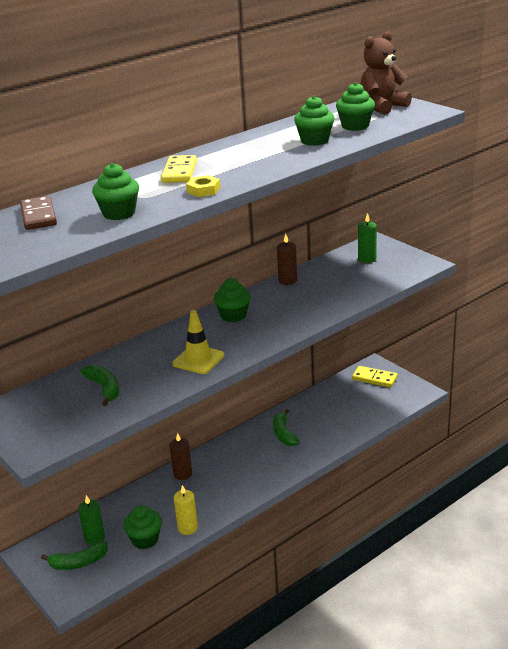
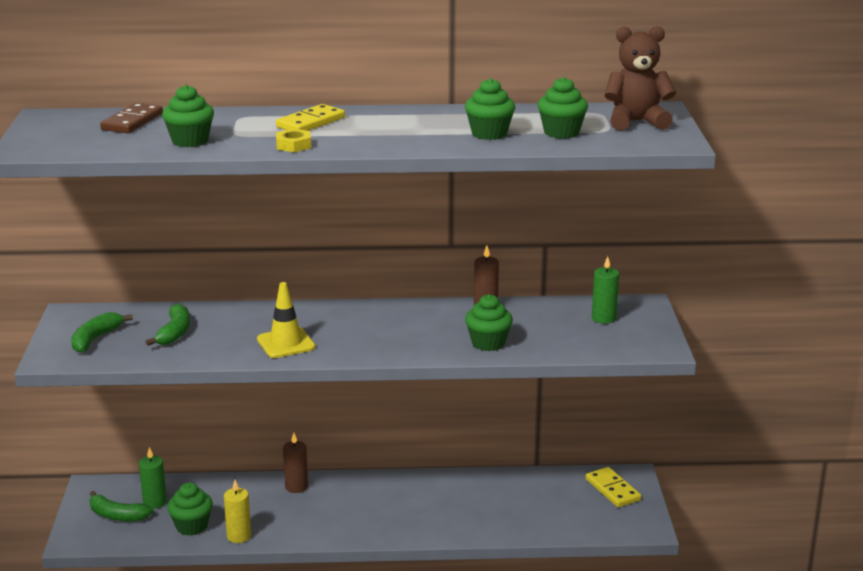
camera: 35 degrees right, 5 degrees down
(233, 315) = (380, 318): green cupcake -> green cupcake (488, 343)
(283, 434) = (439, 498): green banana -> green banana (95, 339)

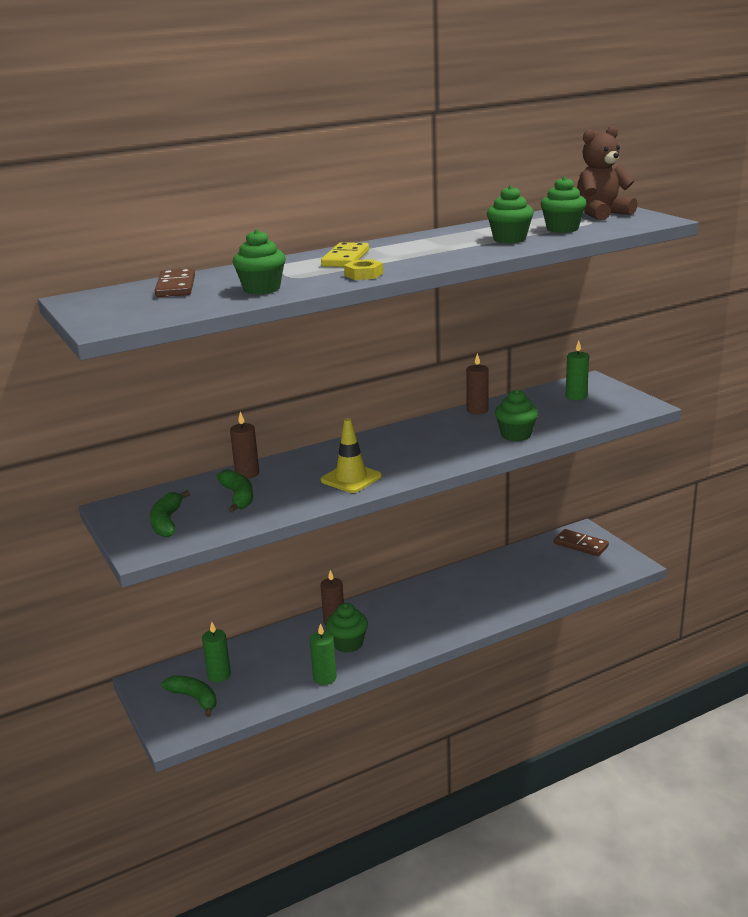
camera: 25 degrees left, 0 degrees up
(117, 516) = (194, 698): green banana -> green banana turned 135 degrees counterclockwise
(192, 526) = (274, 684): green cupcake -> green cupcake (348, 644)
(206, 312) = (247, 473): none -> brown candle
(239, 536) = (324, 678): yellow candle -> green candle
(612, 490) = (580, 545): yellow domino -> brown domino

